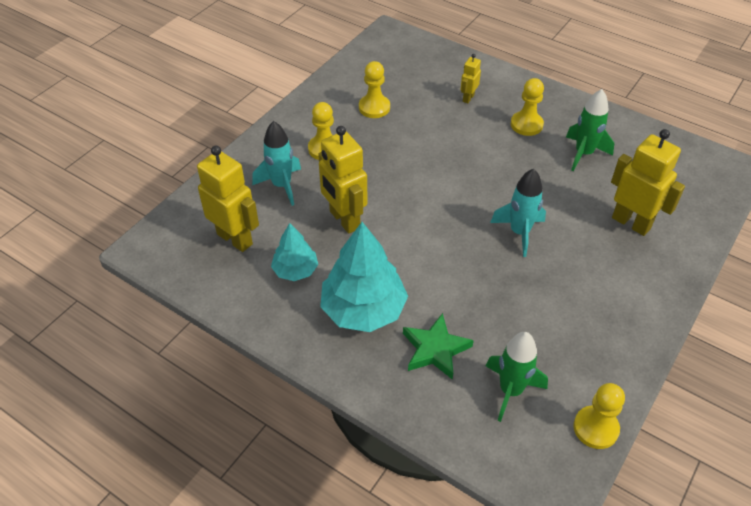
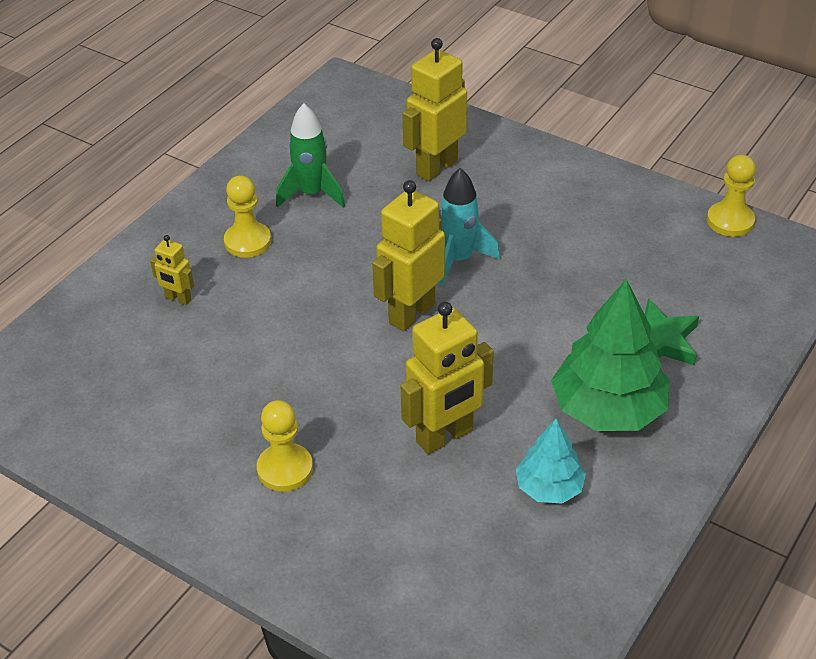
camera: 90 degrees left, 5 degrees down
(235, 239) = (493, 571): yellow robot -> yellow robot (411, 313)
(282, 185) = (371, 520): turquoise rocket -> none
(363, 309) = (608, 409): turquoise tree -> green tree
(374, 107) = (186, 409): yellow pawn -> none
(510, 391) = (700, 279): green rocket -> none

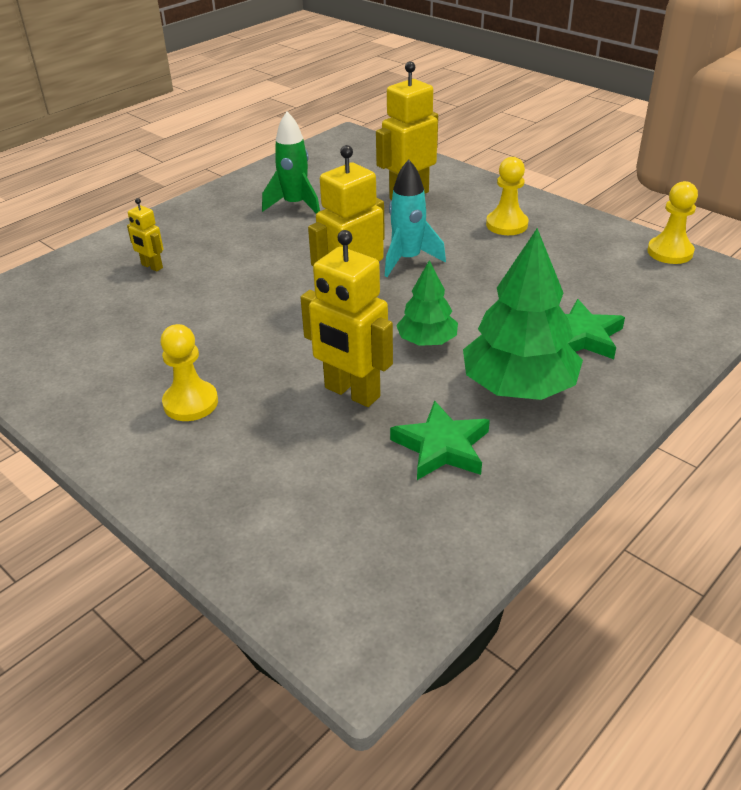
camera: 10 degrees right, 5 degrees down
(247, 241) = (228, 232): yellow pawn -> yellow pawn (506, 225)
(445, 437) = (351, 393): yellow robot -> yellow robot turned 60 degrees clockwise
(505, 364) = (427, 341): none -> green tree
(549, 488) = (442, 447): turquoise tree -> green star

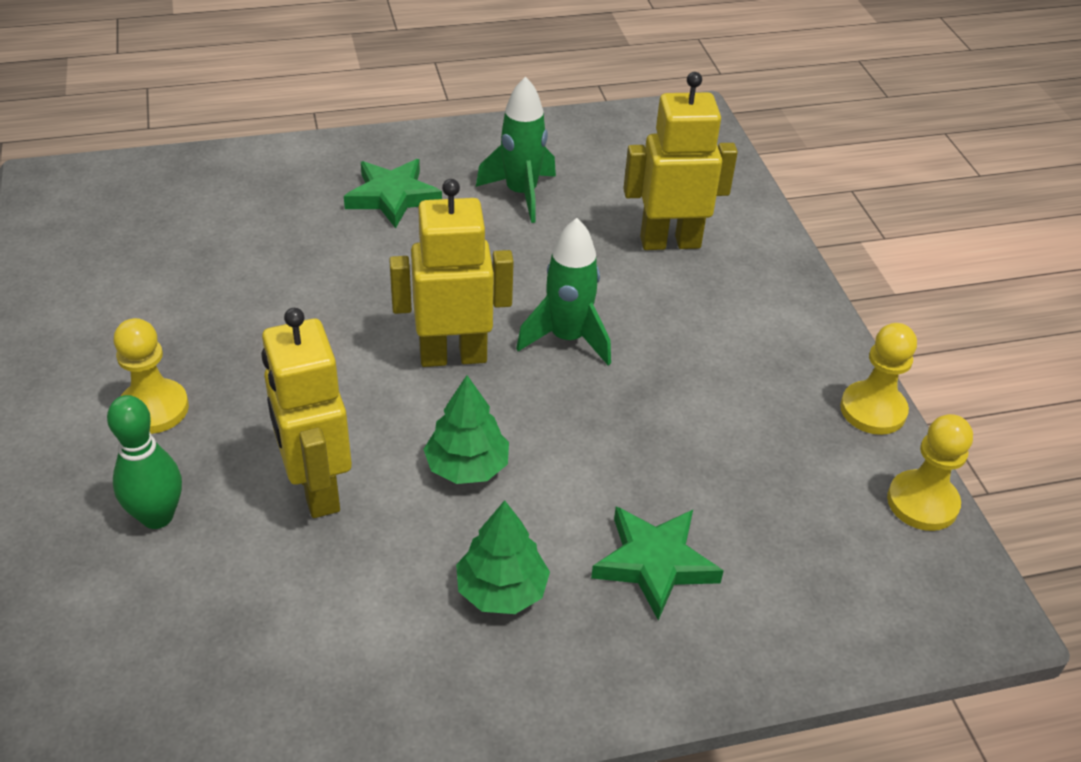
camera: 30 degrees right, 5 degrees up
(152, 266) = (288, 208): yellow robot -> none
(266, 455) = (157, 516): none -> green bowling pin
(408, 260) = (567, 339): turquoise rocket -> green rocket
(442, 447) = (334, 617): green star -> green star (392, 197)
(506, 225) = (746, 347): yellow pawn -> yellow pawn (873, 410)
(519, 386) = (502, 590): green tree -> green tree, size x0.56

